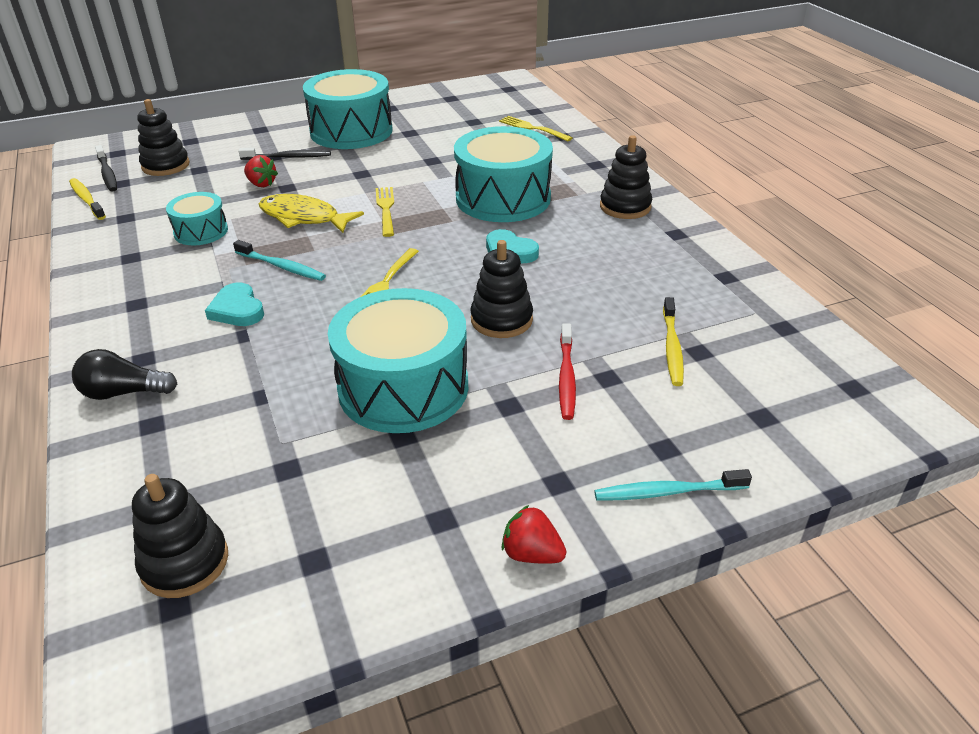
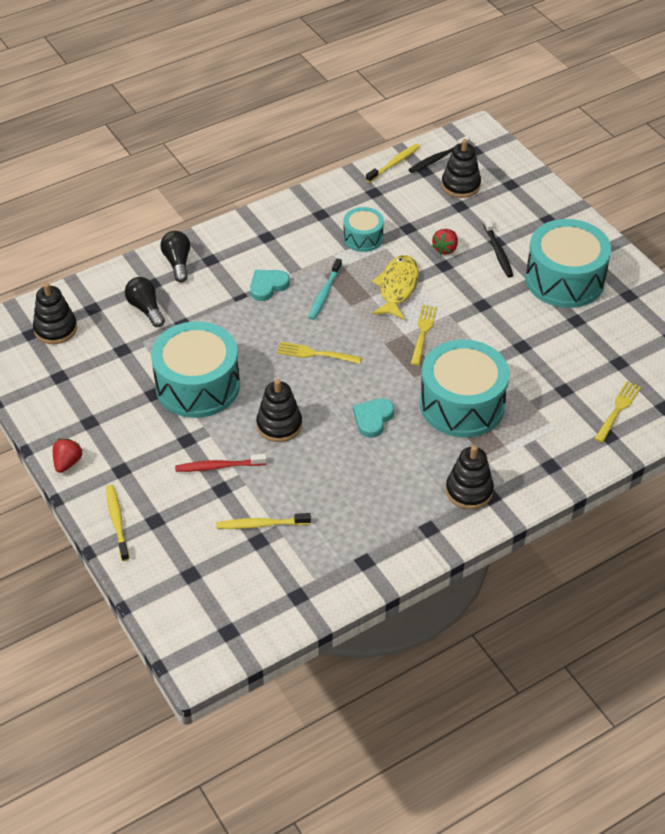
camera: 80 degrees right, 10 degrees up
(206, 435) = (146, 309): none -> black light bulb
(386, 209) = (423, 332): yellow fork -> yellow fork turned 60 degrees counterclockwise
(668, 492) = (117, 522): turquoise toothbrush -> yellow toothbrush

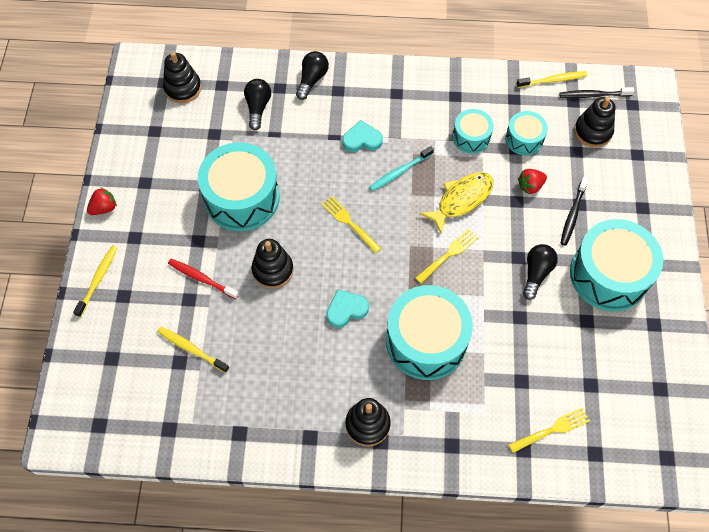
camera: 35 degrees right, 15 degrees up
(409, 218) = (524, 139): none -> turquoise drum
(507, 308) = (536, 273): none -> black light bulb

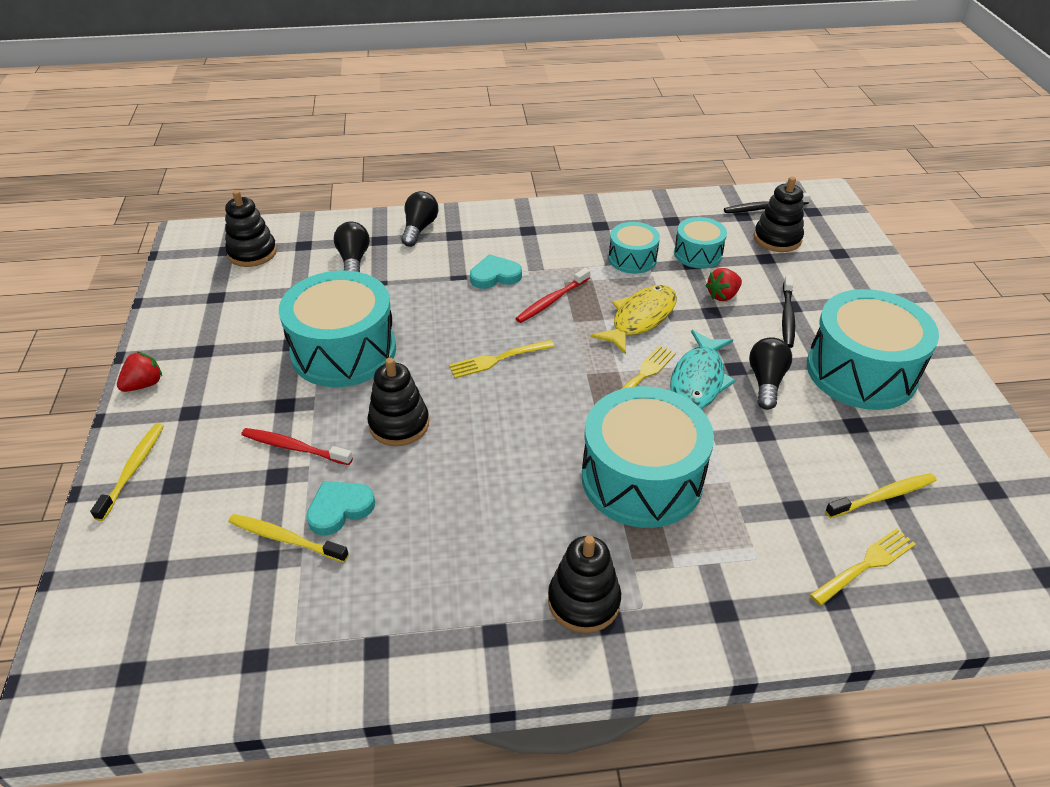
camera: 10 degrees left, 20 degrees down
(346, 309) = (515, 456): turquoise heart -> turquoise heart (339, 509)
(349, 223) = (497, 359): yellow fork -> yellow fork turned 60 degrees counterclockwise
(400, 172) = (552, 300): turquoise toothbrush -> red toothbrush
(488, 264) = (698, 380): none -> turquoise fish
(553, 80) = (711, 200): yellow toothbrush -> yellow toothbrush (882, 496)

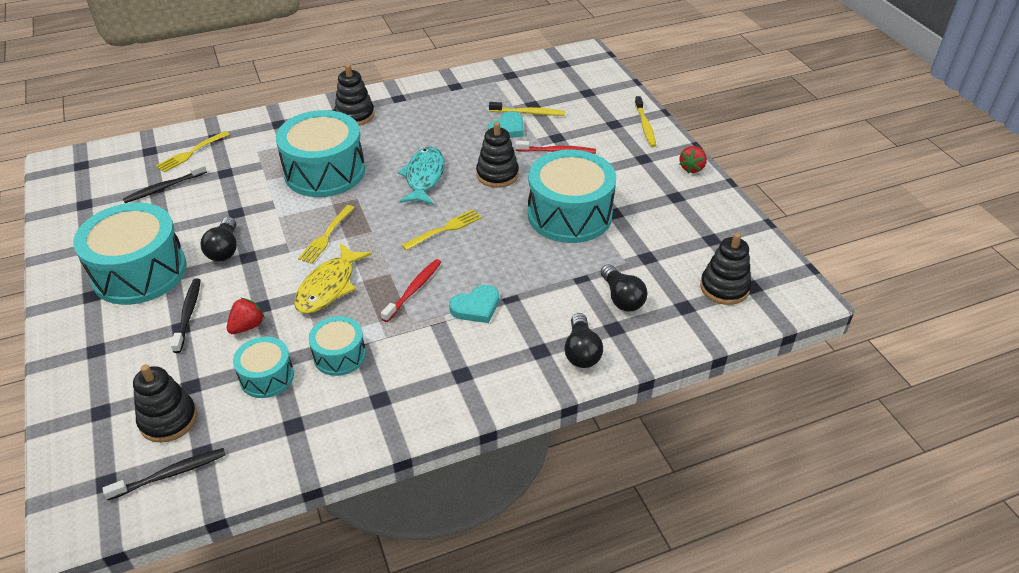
camera: 165 degrees right, 0 degrees up
(698, 380) = (280, 241): turquoise fish -> turquoise fish (424, 177)
(882, 496) = (164, 188): yellow toothbrush -> black toothbrush

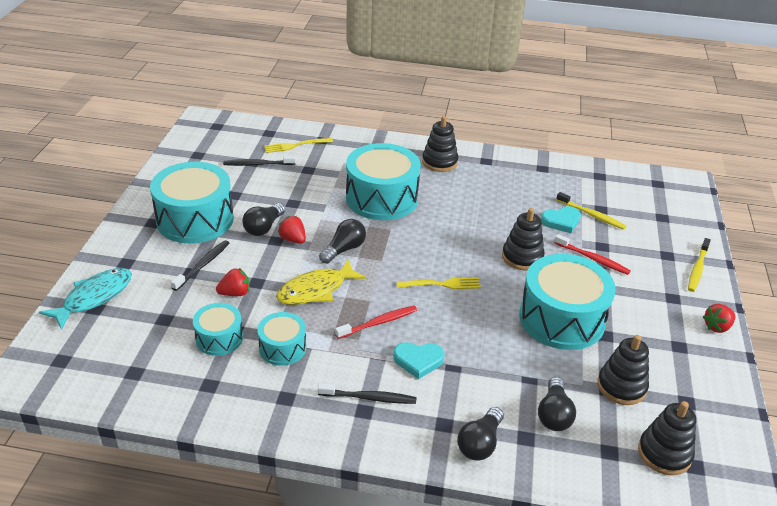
camera: 30 degrees right, 5 degrees down
(168, 420) = (131, 336): black stacking toy -> black stacking toy (621, 386)
(170, 474) = (102, 377): black toothbrush -> black toothbrush (369, 398)
(265, 248) = (293, 239): none -> red strawberry
(326, 236) = (344, 249): yellow fork -> black light bulb
(424, 177) = (457, 234): turquoise fish -> turquoise fish (94, 297)

